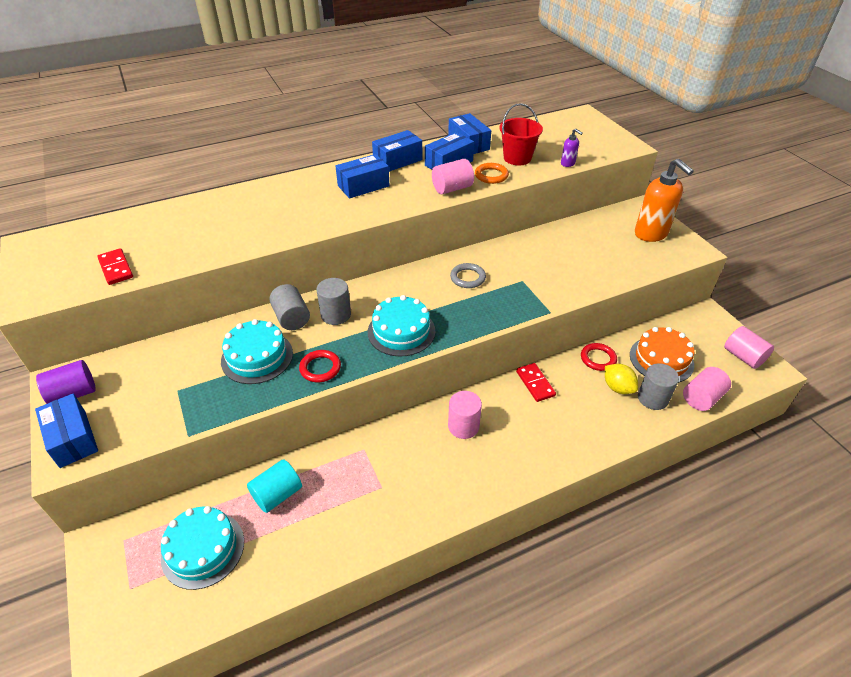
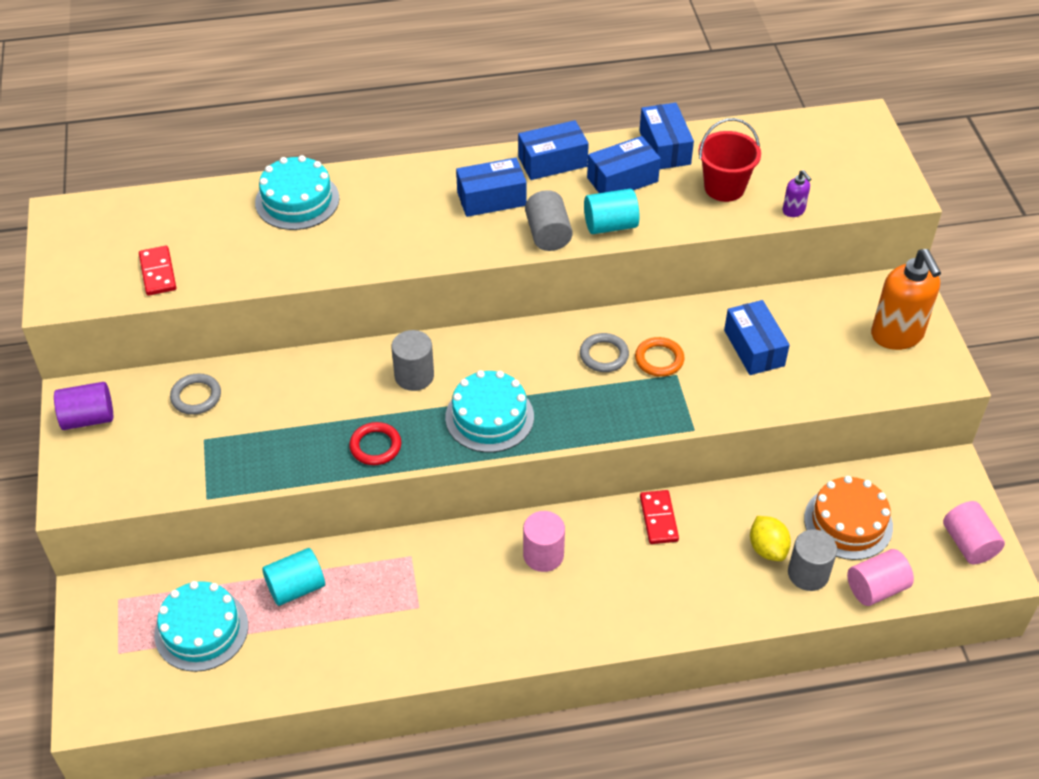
camera: 15 degrees right, 5 degrees up
(73, 439) = (83, 474): blue box -> blue box (754, 348)
(165, 360) = (196, 396): none -> grey ring
(257, 357) = (304, 415): turquoise cake -> turquoise cake (297, 200)
(291, 318) = (358, 369): grey cylinder -> grey cylinder (548, 234)
(452, 188) = (610, 225): pink cylinder -> turquoise cylinder
(491, 175) = (673, 212): orange ring -> orange ring (659, 359)
(598, 359) = (760, 502): red ring -> none

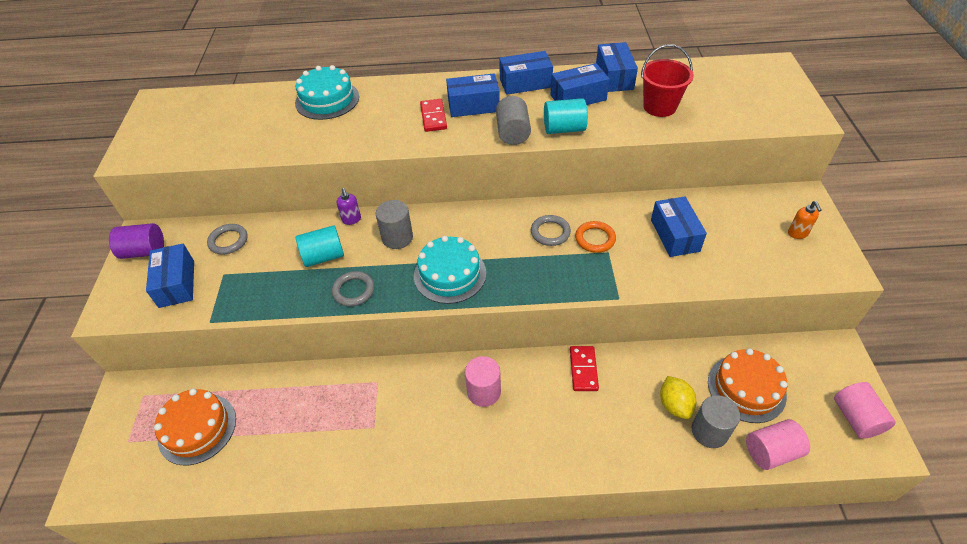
camera: 10 degrees right, 0 degrees up
(147, 456) = (176, 284): none -> blue box
(158, 273) = (207, 143): red domino -> red domino (433, 117)
(201, 630) = (197, 428): turquoise cake -> orange cake
(296, 587) = (280, 400): turquoise cylinder -> turquoise cylinder (324, 256)
(375, 446) = (353, 290): red ring -> grey ring
(793, 211) = (716, 126): purple soap dispenser -> purple soap dispenser (351, 220)
(897, 335) = (797, 233): orange soap dispenser -> orange soap dispenser, size x0.45

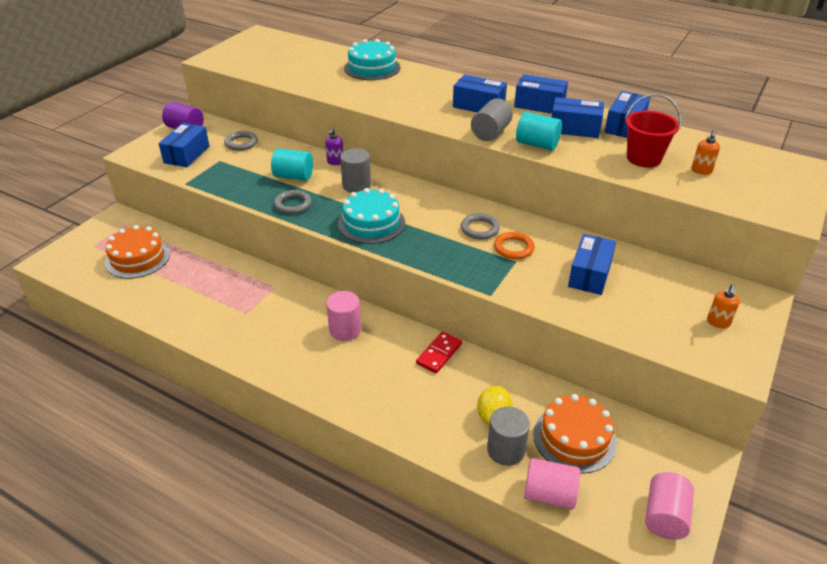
camera: 30 degrees right, 10 degrees down
(433, 117) = (438, 103): red domino -> none
(711, 101) = (701, 171): none -> orange soap dispenser

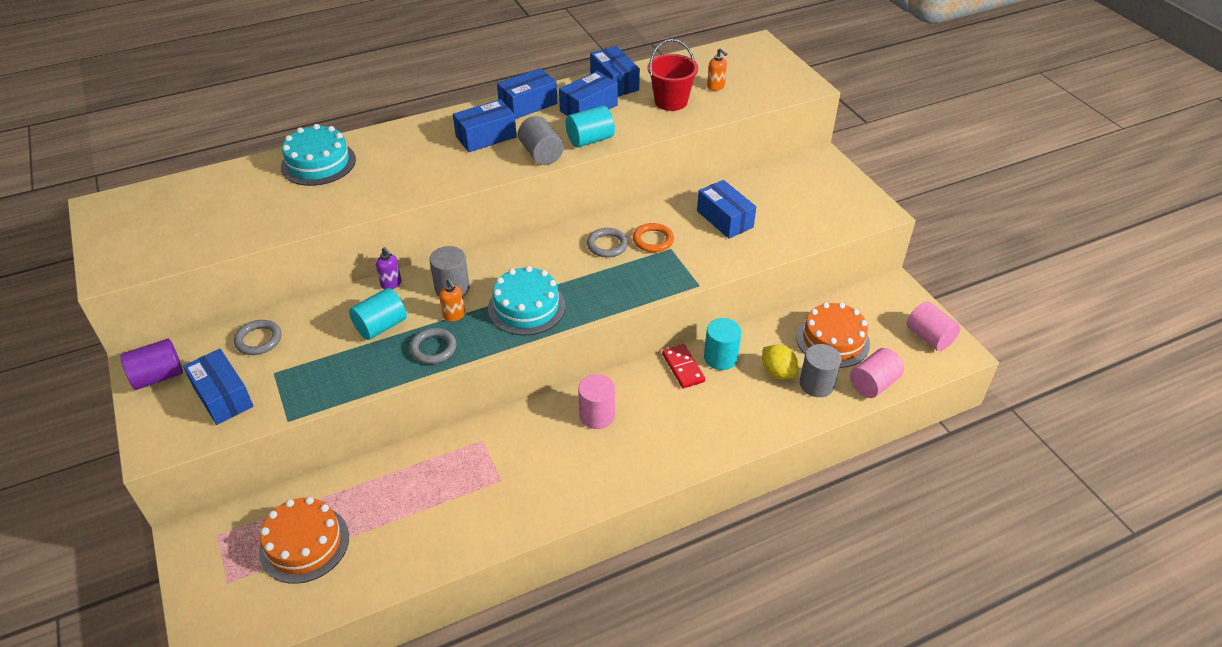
camera: 55 degrees left, 5 degrees up
(473, 371) = (720, 358): none -> turquoise cylinder
(718, 322) = (830, 192): orange soap dispenser -> orange soap dispenser (454, 315)

